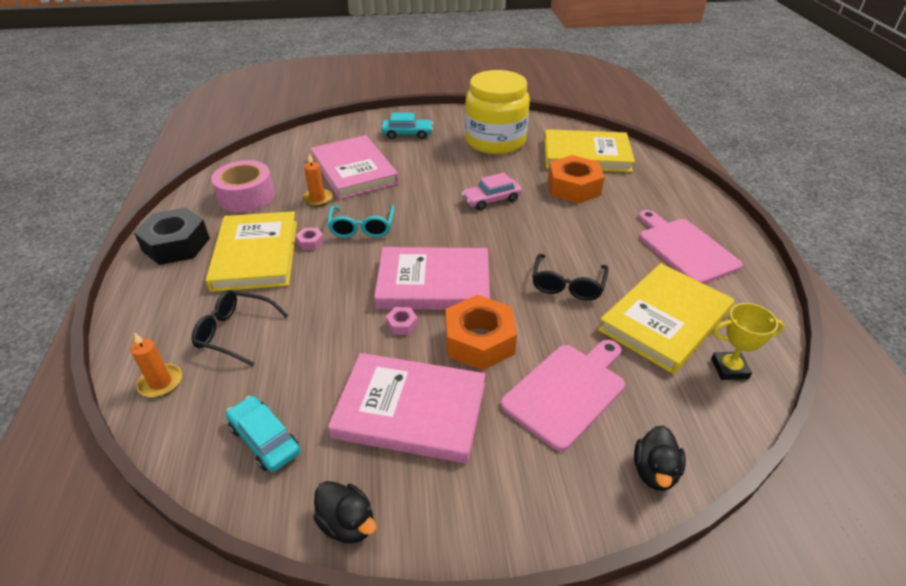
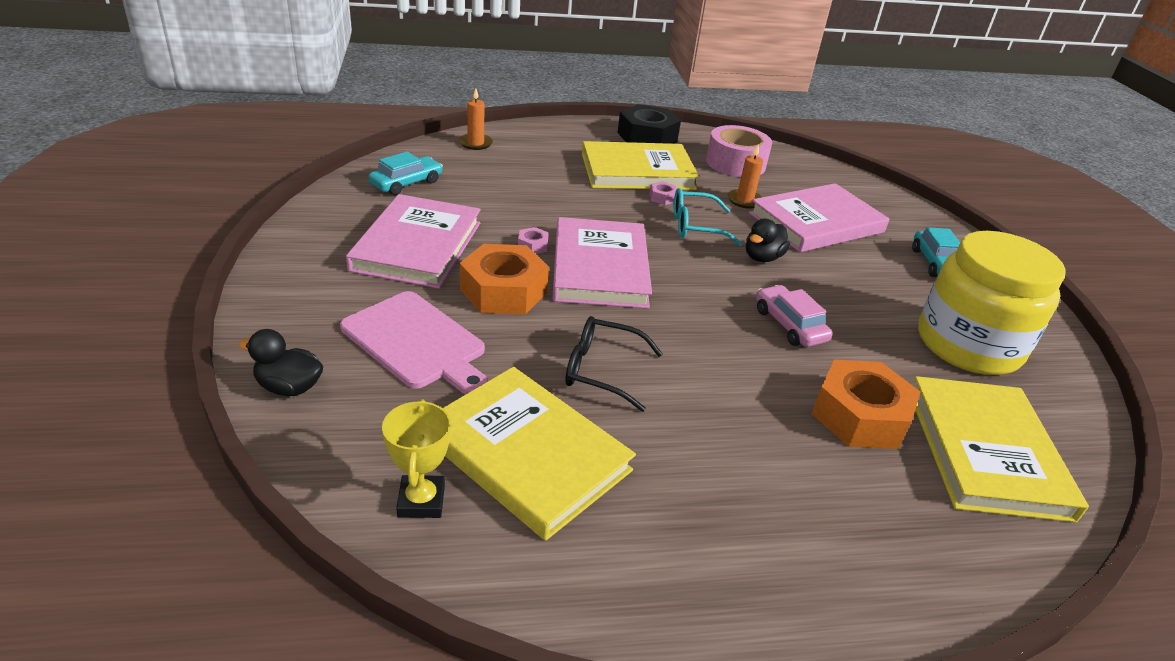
camera: 85 degrees right, 5 degrees down
(236, 332) = (528, 167): black glasses -> none
(347, 523) = (315, 216): black duck -> black duck (762, 258)
(685, 248) = (710, 527): pink cutting board -> none

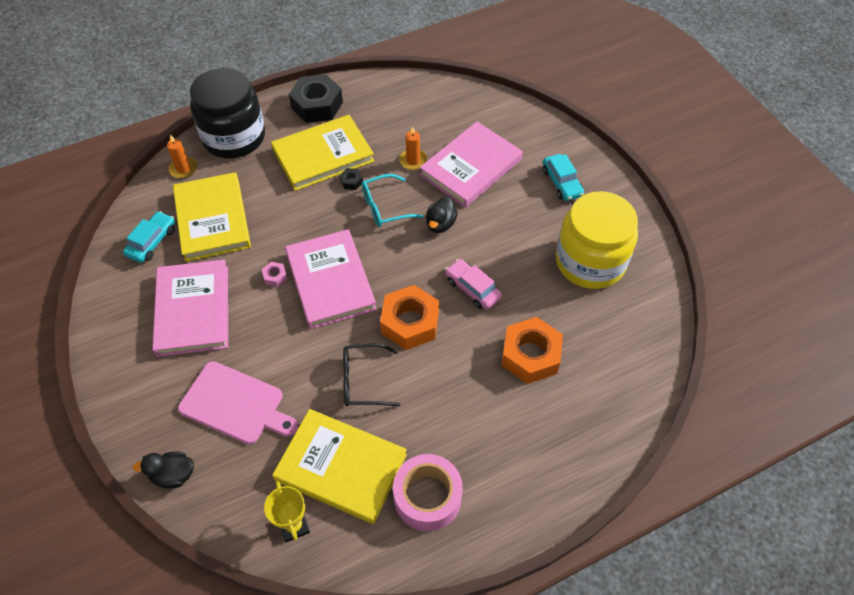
camera: 15 degrees left, 20 degrees up
(503, 291) = (273, 332): orange nut -> orange nut (410, 323)
(543, 136) = (234, 137): none -> black jar
(662, 197) = (351, 181): pink nut -> black nut
(735, 163) = (395, 114): pink tape -> pink tape (427, 497)
(985, 452) = (607, 355): yellow book -> yellow book (212, 219)

